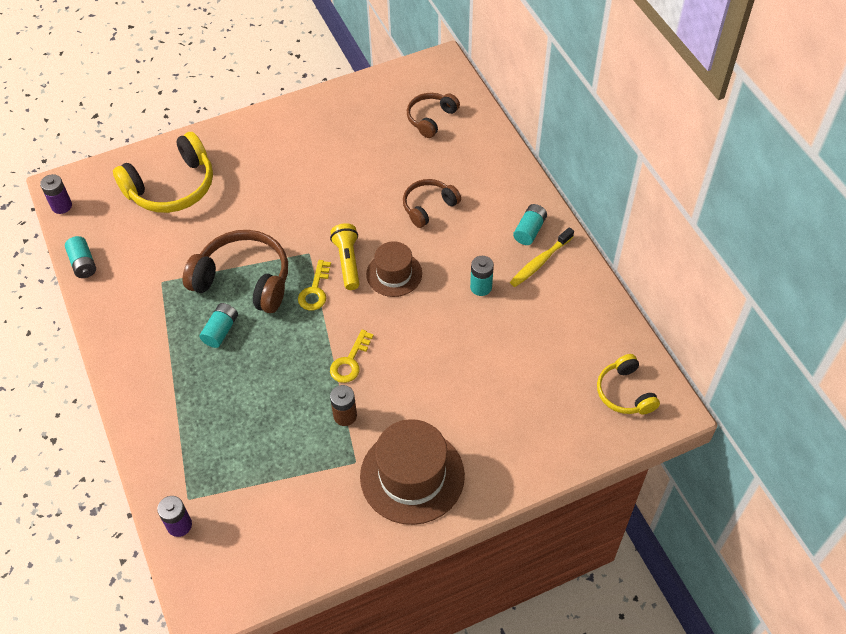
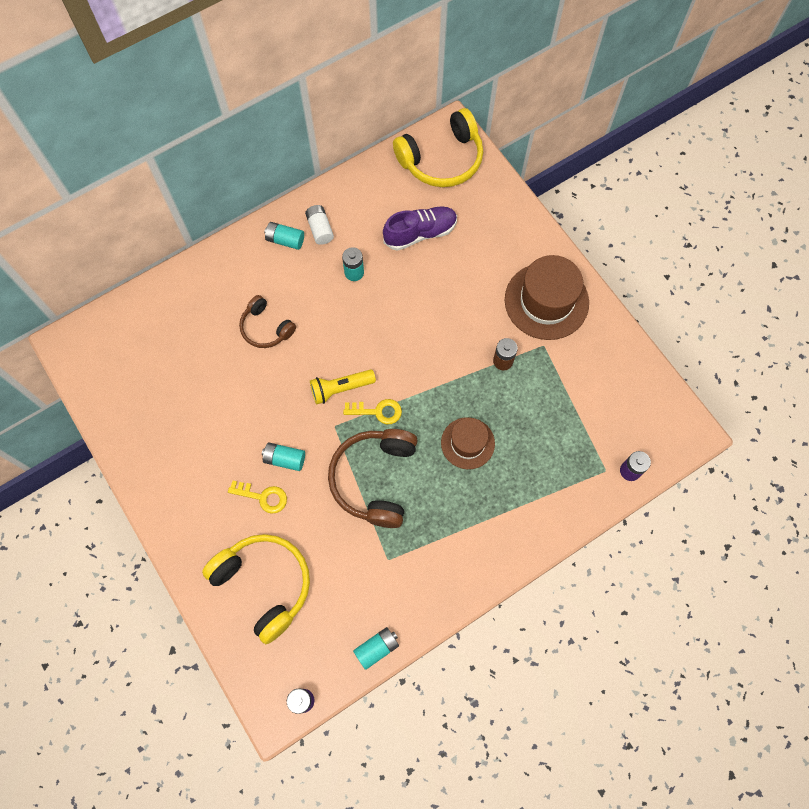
camera: 100 degrees left, 15 degrees up
(221, 331) = (435, 486): turquoise battery -> turquoise battery (284, 459)
(350, 362) = (449, 367): yellow key -> yellow key (263, 497)
(394, 274) = (349, 346): brown hat -> brown hat (467, 443)
(431, 118) = (149, 342): brown headphones -> none
(523, 356) = (420, 233): none -> purple shoe
(540, 262) = (320, 229): yellow toothbrush -> white battery
(625, 392) = (441, 159): yellow headphones -> yellow headphones, size x1.72

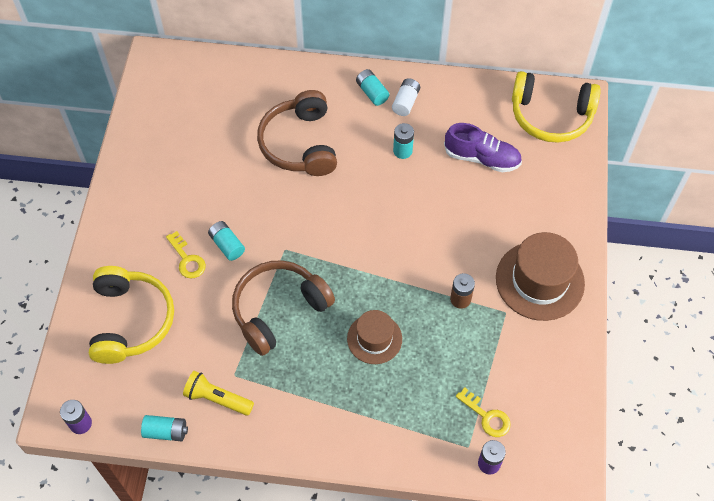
camera: 40 degrees right, 10 degrees down
(266, 328) = (300, 144): brown headphones -> brown headphones, size x1.72
(340, 389) = (314, 226): yellow flashlight -> yellow flashlight (217, 399)
(378, 411) = (327, 263): yellow key -> yellow key (487, 416)

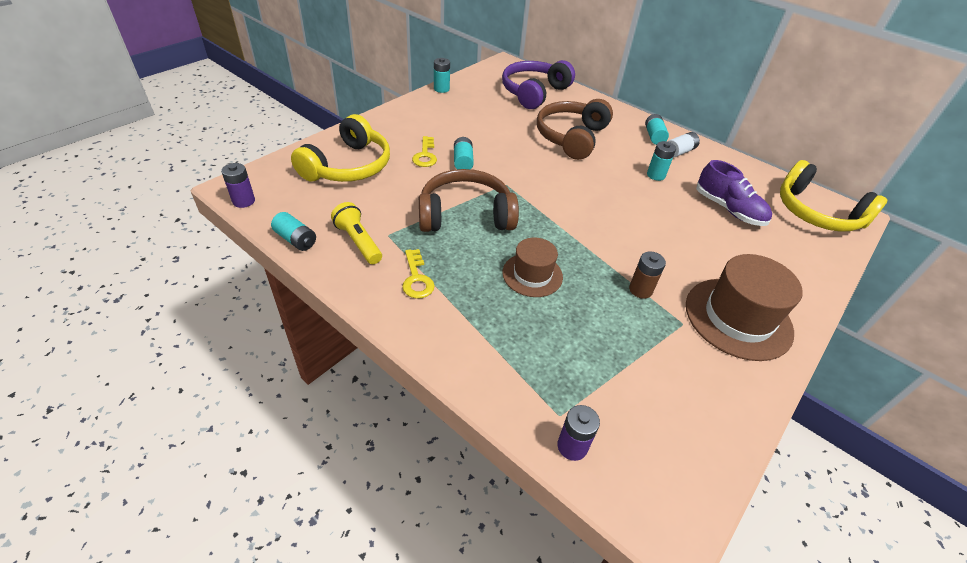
camera: 30 degrees right, 15 degrees down
(123, 148) = (441, 89): none -> turquoise battery
(219, 93) = (534, 92): none -> purple headphones
(487, 416) = (601, 399): yellow key -> yellow key (416, 279)

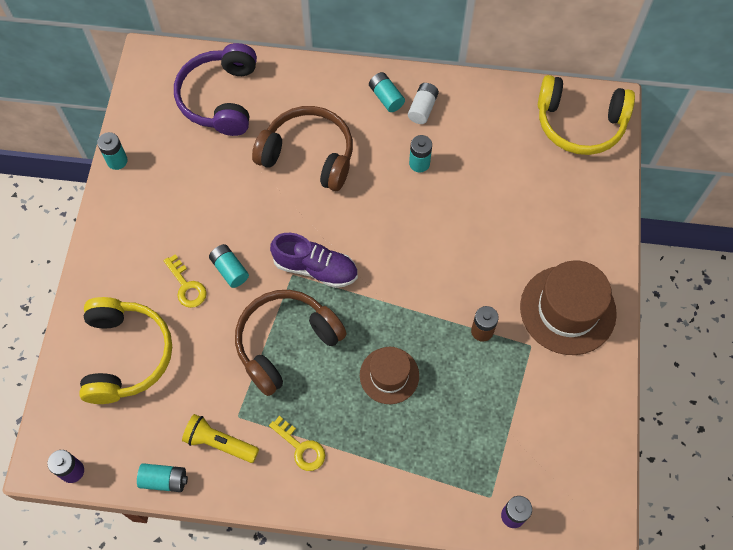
camera: 30 degrees left, 20 degrees up
(571, 137) = (308, 155): brown headphones -> brown headphones turned 120 degrees clockwise
(728, 209) = (505, 171): purple shoe -> purple shoe (315, 268)

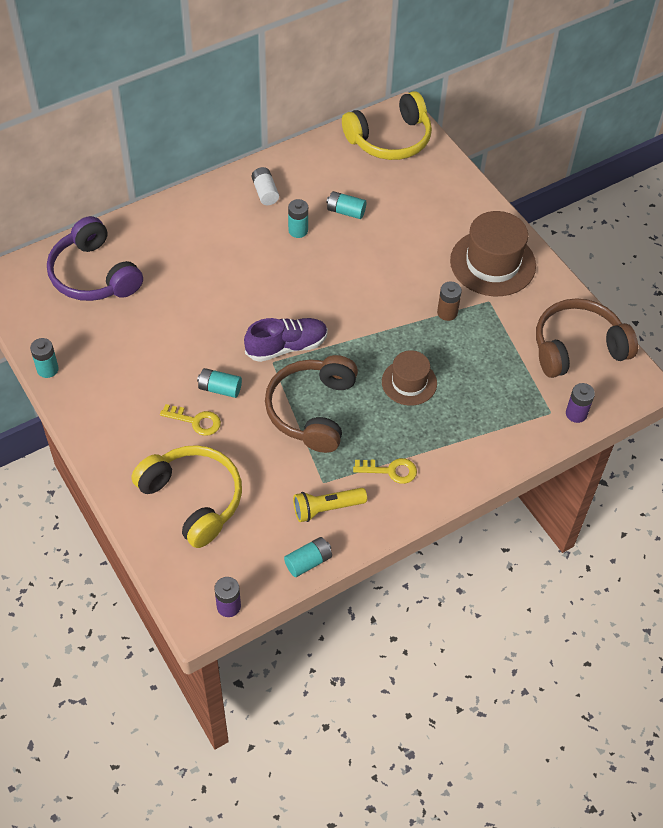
camera: 40 degrees left, 10 degrees down
(308, 155) = (206, 274): brown headphones -> brown headphones (577, 348)
(386, 97) = (229, 200): turquoise battery -> turquoise battery (346, 211)

